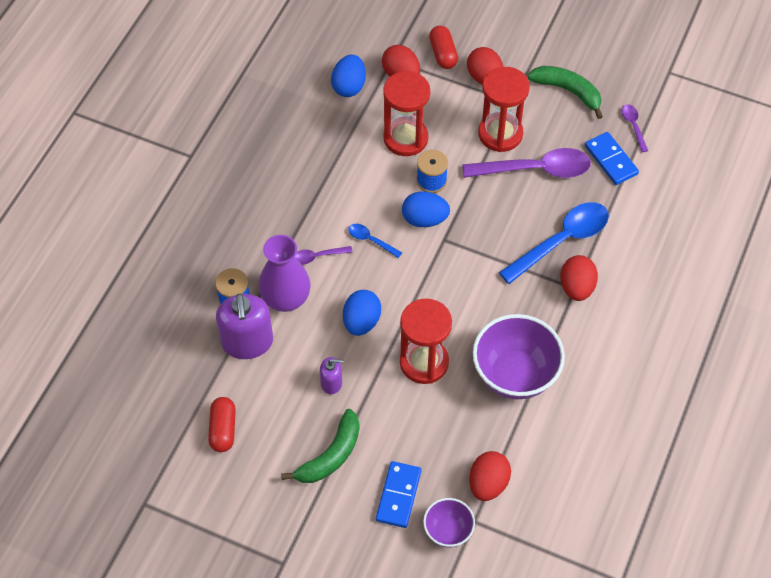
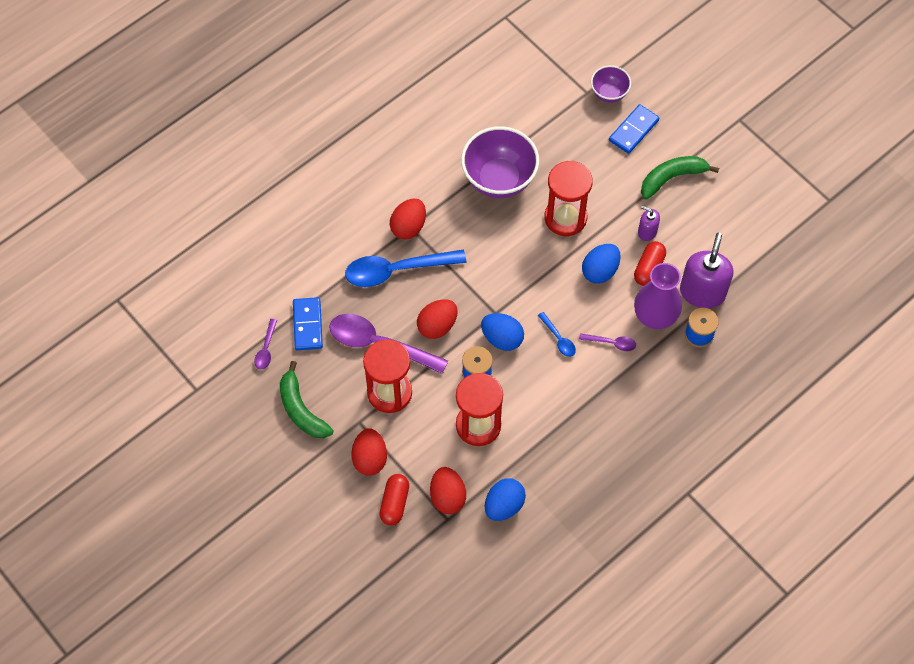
camera: 155 degrees left, 5 degrees up
(223, 429) = (748, 230): red capsule -> red capsule (648, 268)
(488, 483) = (563, 112): red egg -> red egg (437, 326)

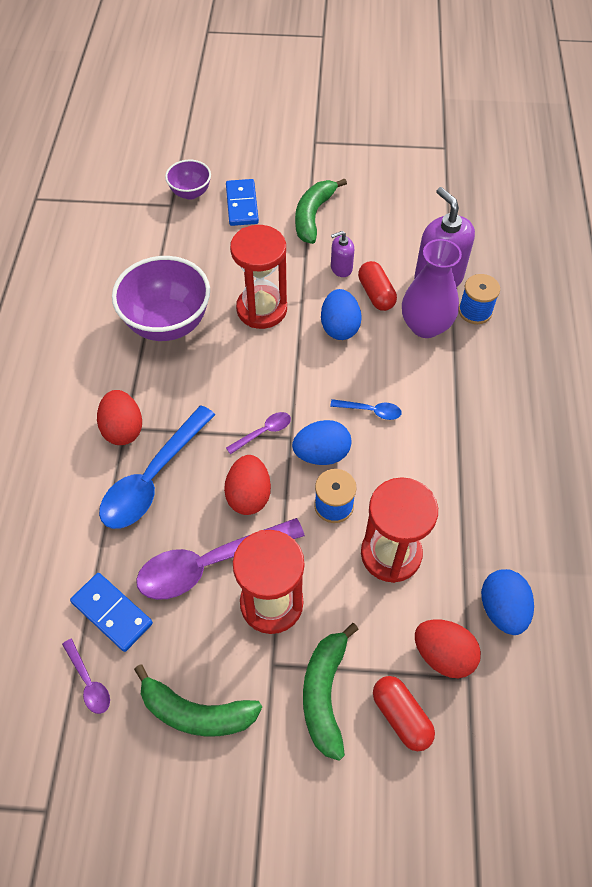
camera: 45 degrees left, 5 degrees down
(370, 458) = (325, 693): red egg -> green banana
(611, 343) = (417, 376): purple spoon -> purple spoon (263, 432)

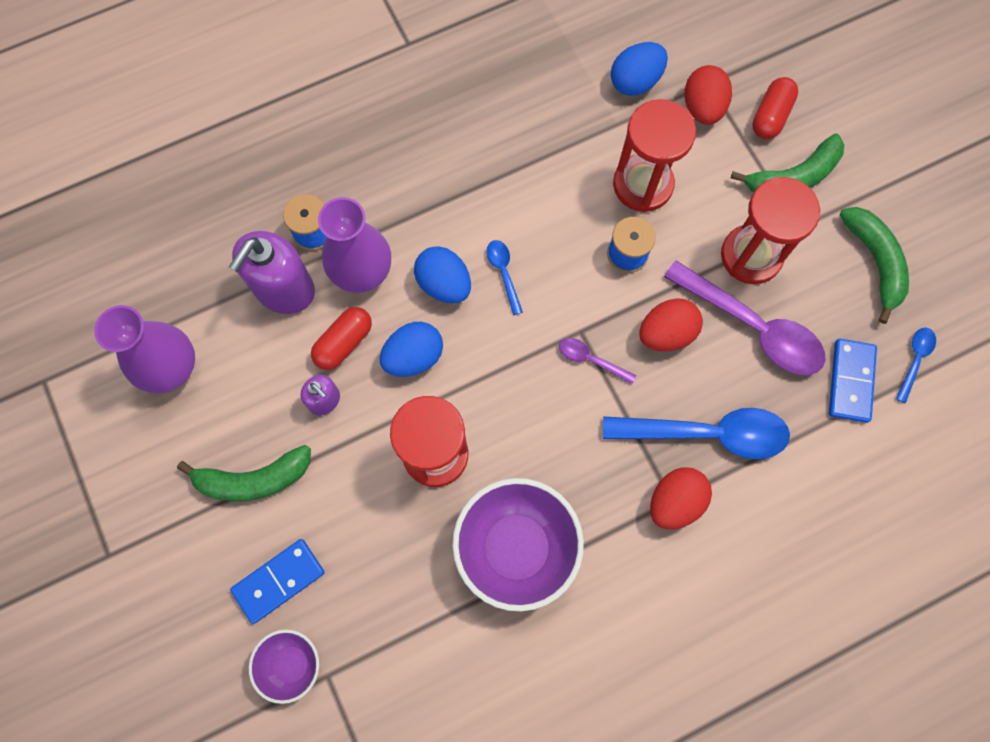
camera: 120 degrees left, 15 degrees up
(89, 682) = (914, 360): purple spoon -> blue spoon
(321, 454) = (580, 292): blue egg -> blue egg (444, 284)
(416, 204) = (170, 367): none -> purple vase

